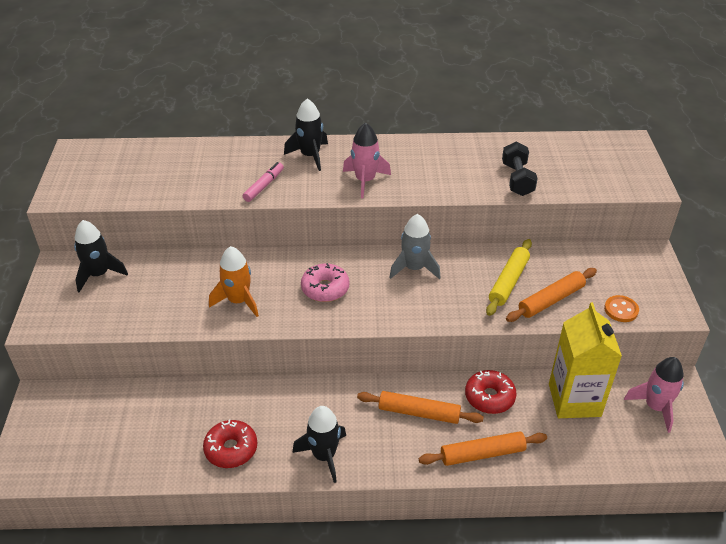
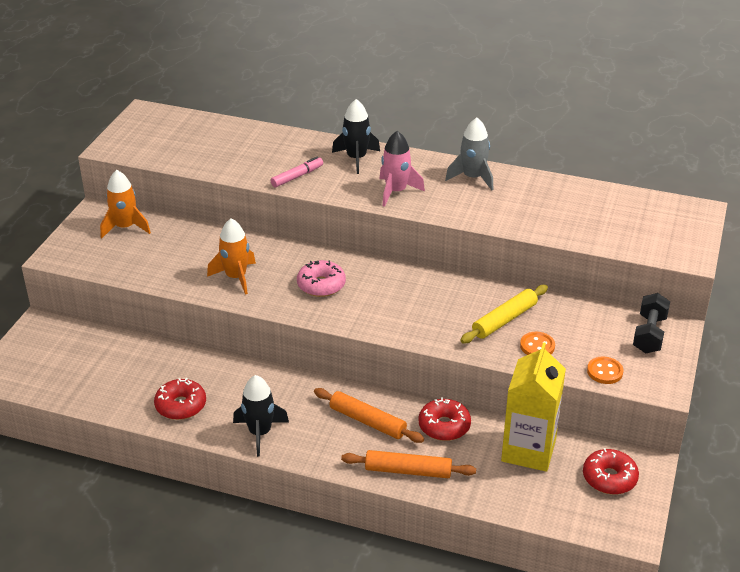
camera: 20 degrees right, 5 degrees down
(99, 274) = (125, 227): black rocket -> orange rocket
(414, 268) = (417, 287): grey rocket -> grey rocket (472, 178)
(517, 179) = (550, 221): black dumbbell -> black dumbbell (649, 334)
(551, 300) = (537, 346): orange rolling pin -> orange button
(655, 407) = (609, 478): pink rocket -> red donut

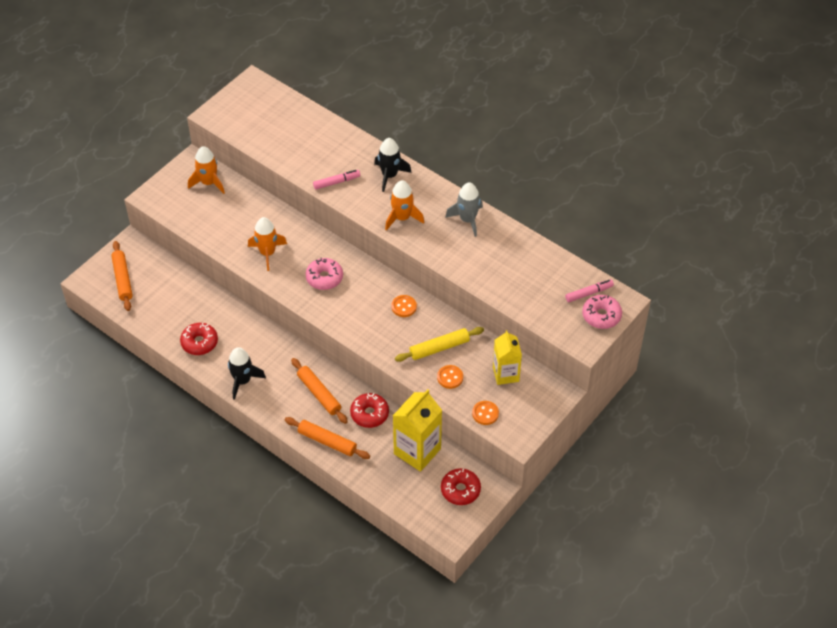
camera: 20 degrees right, 15 degrees up
(45, 363) = (123, 279): none -> orange rolling pin
(396, 191) = (402, 218): pink rocket -> orange rocket
(435, 290) = (404, 307): none -> orange button
(600, 326) = (505, 374): none -> yellow carton
(649, 334) = (537, 392): black dumbbell -> none
(657, 211) = (589, 293): none -> pink marker
(687, 228) = (601, 316): none -> pink donut

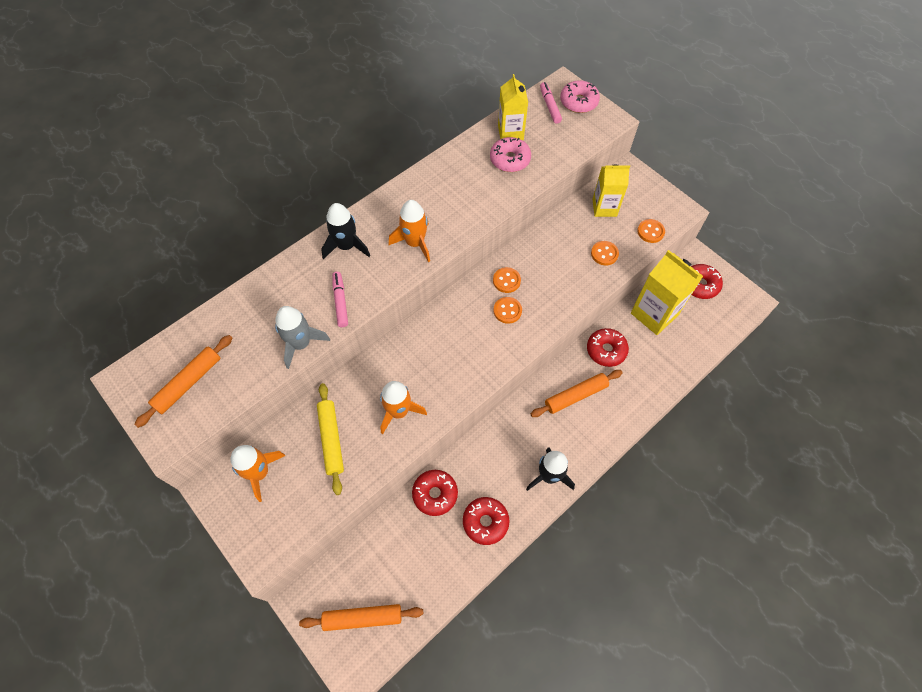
camera: 80 degrees left, 10 degrees up
(218, 307) = (435, 494): none -> red donut
(324, 278) = (451, 353): pink donut -> pink donut (510, 160)
(327, 441) = (638, 395): orange rolling pin -> orange rolling pin (188, 383)
(373, 311) = (507, 311): none -> orange button
(439, 348) = (566, 257): yellow rolling pin -> yellow rolling pin (331, 439)
(467, 220) = (433, 184): grey rocket -> grey rocket (301, 344)
(544, 267) = (510, 132): none -> yellow carton

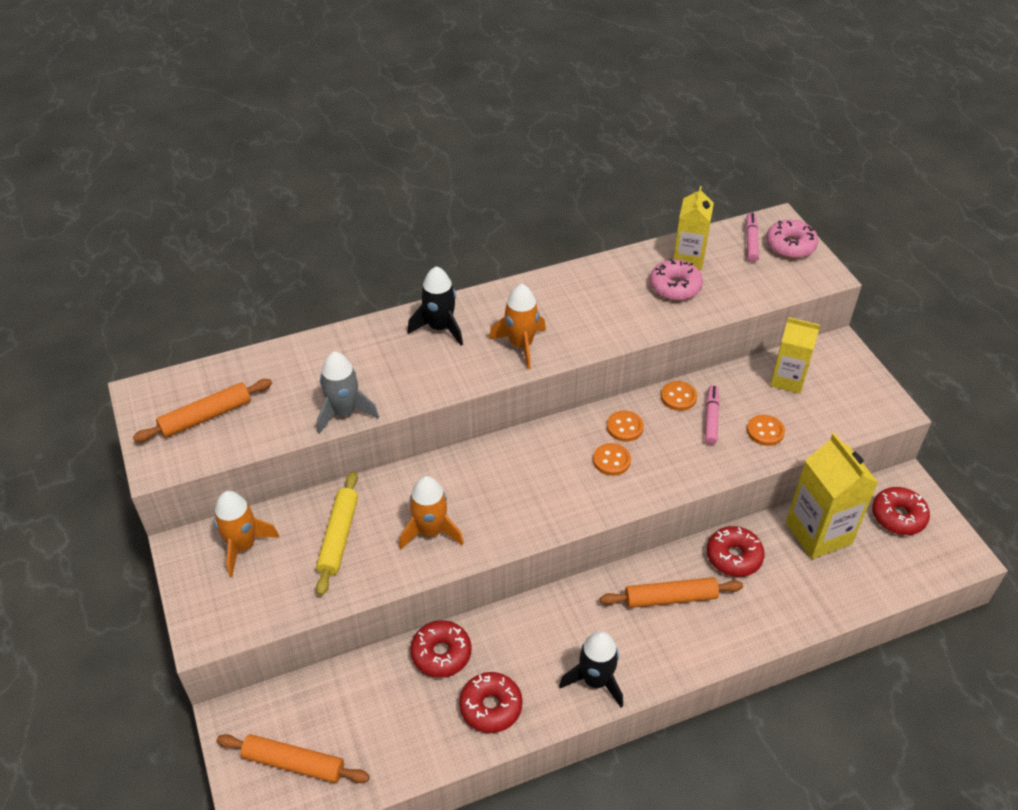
camera: 20 degrees right, 15 degrees down
(340, 302) = (408, 382): pink marker -> pink marker (711, 418)
(650, 232) = (839, 422): orange button -> orange button (678, 397)

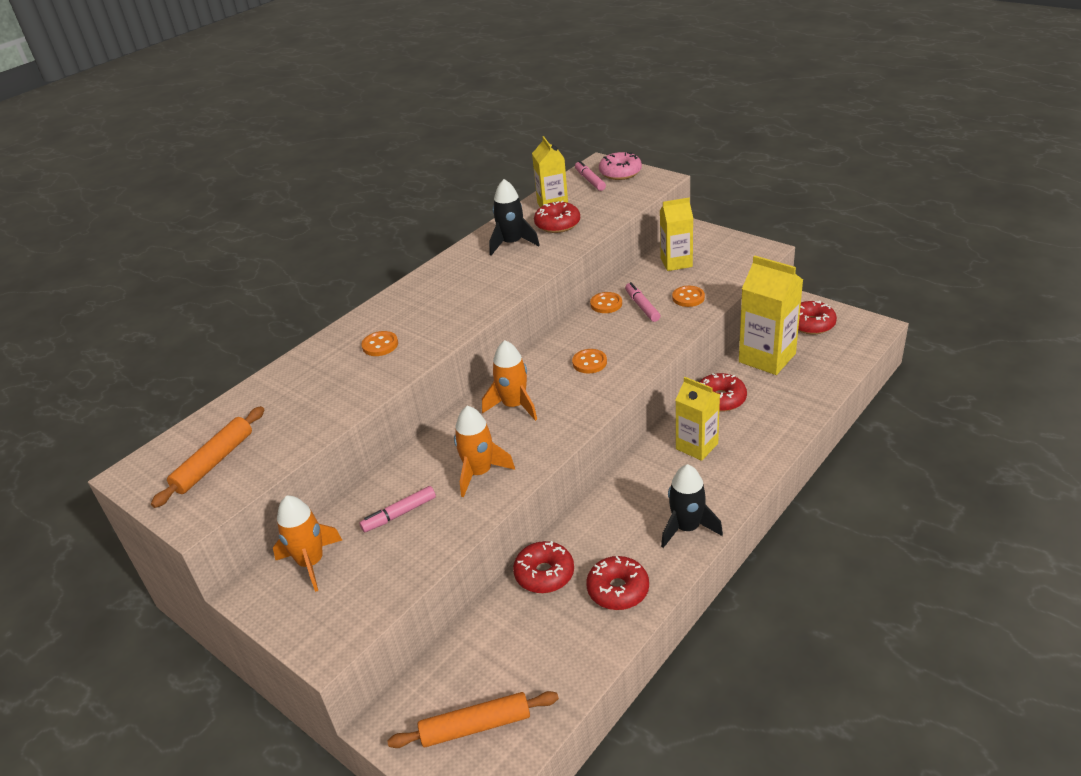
camera: 25 degrees left, 10 degrees down
(339, 537) = (399, 514): yellow rolling pin -> pink marker
(344, 412) = (348, 405): grey rocket -> none
(440, 328) = (387, 318): black rocket -> black rocket (512, 243)
(521, 345) = (466, 302): orange rocket -> orange rocket (514, 405)
(625, 427) = (581, 338): orange button -> orange button (380, 345)
(670, 598) = (697, 446): orange rolling pin -> yellow carton
(675, 287) = (557, 224): pink donut -> red donut

